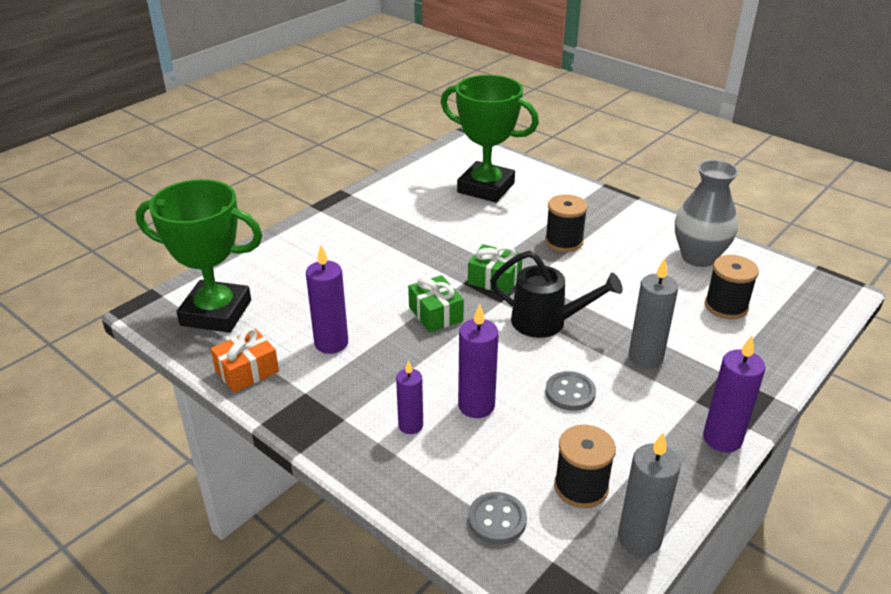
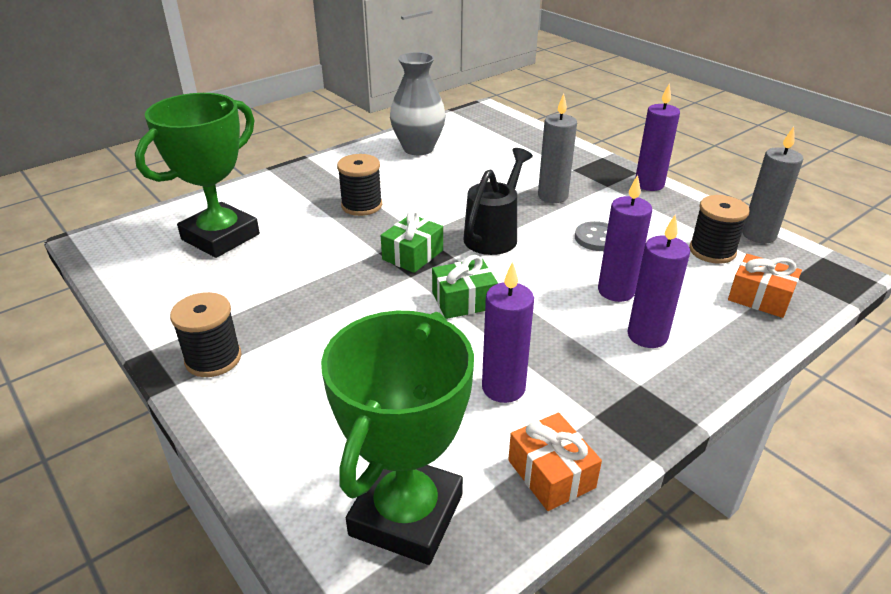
camera: 80 degrees left, 0 degrees up
(410, 425) = (647, 336): purple candle -> purple candle, size x1.52
(497, 520) = (760, 297): grey button -> orange gift
(726, 306) = (491, 151): black spool -> black spool (213, 359)

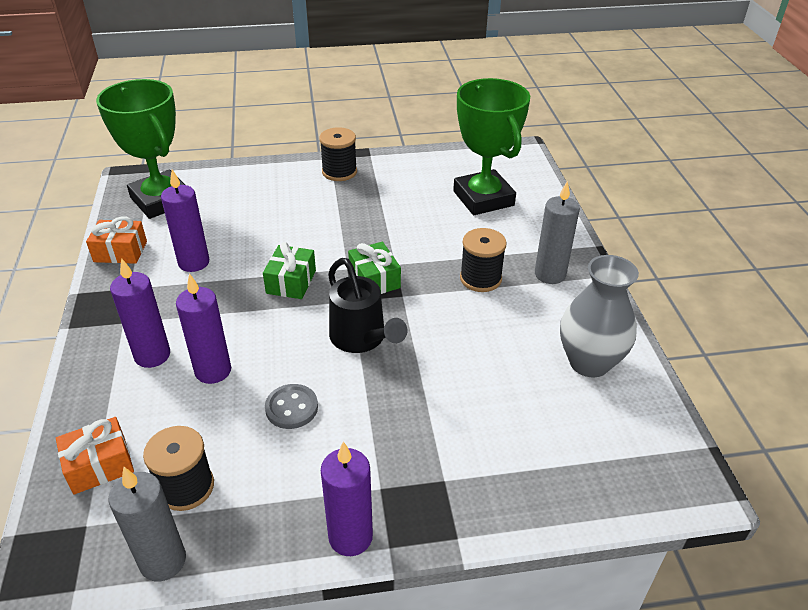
camera: 120 degrees right, 5 degrees up
(552, 196) = (396, 421): grey candle -> grey candle (550, 274)

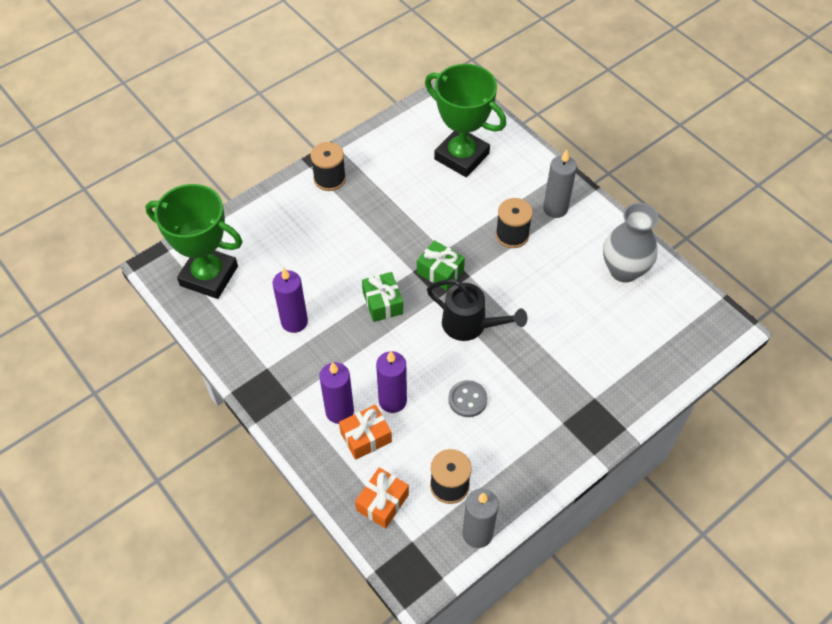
camera: 30 degrees left, 15 degrees up
(120, 252) = (226, 340): orange gift -> orange gift (366, 437)
(350, 537) = (569, 461): purple candle -> none

